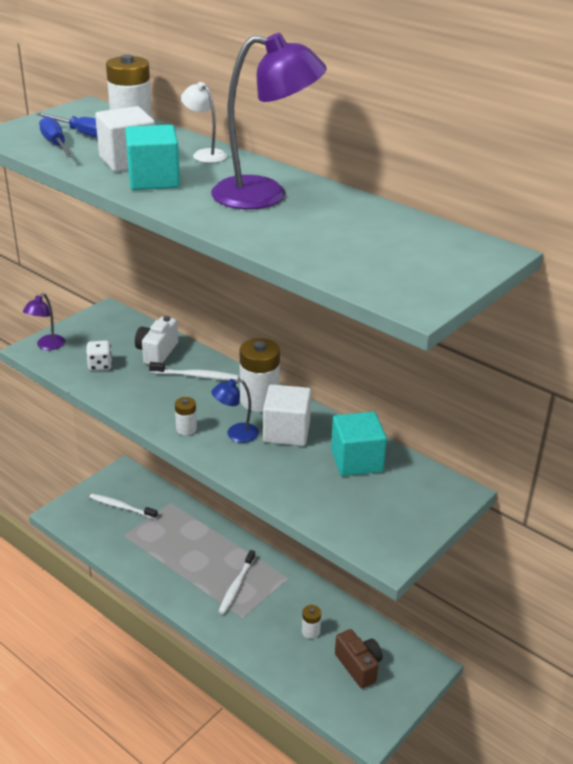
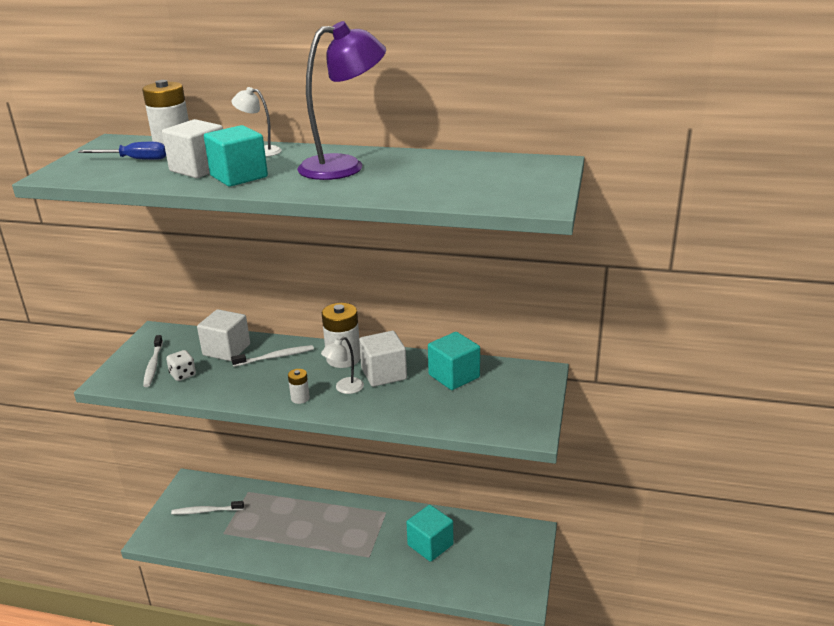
camera: 25 degrees left, 5 degrees down
(47, 346) = (119, 374): purple lamp -> none
(56, 144) = (117, 171): blue screwdriver -> none
(157, 352) = (226, 350): white camera -> white cube
(236, 434) = (344, 388): blue lamp -> white lamp
(236, 586) = (348, 535): white toothbrush -> white toothbrush (153, 365)
(310, 631) = (430, 545): white battery -> turquoise cube
(359, 666) = (483, 554): brown camera -> none

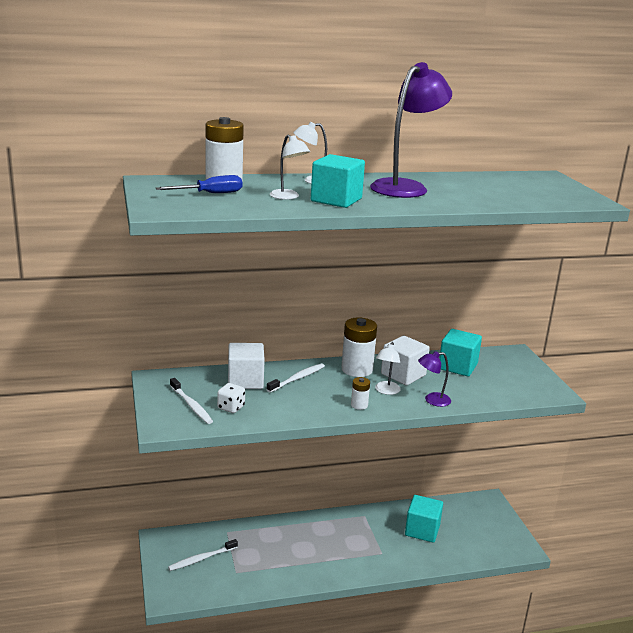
camera: 30 degrees left, 5 degrees down
(199, 169) = (288, 197): white cube -> white lamp
(379, 409) = (432, 400): none -> purple lamp

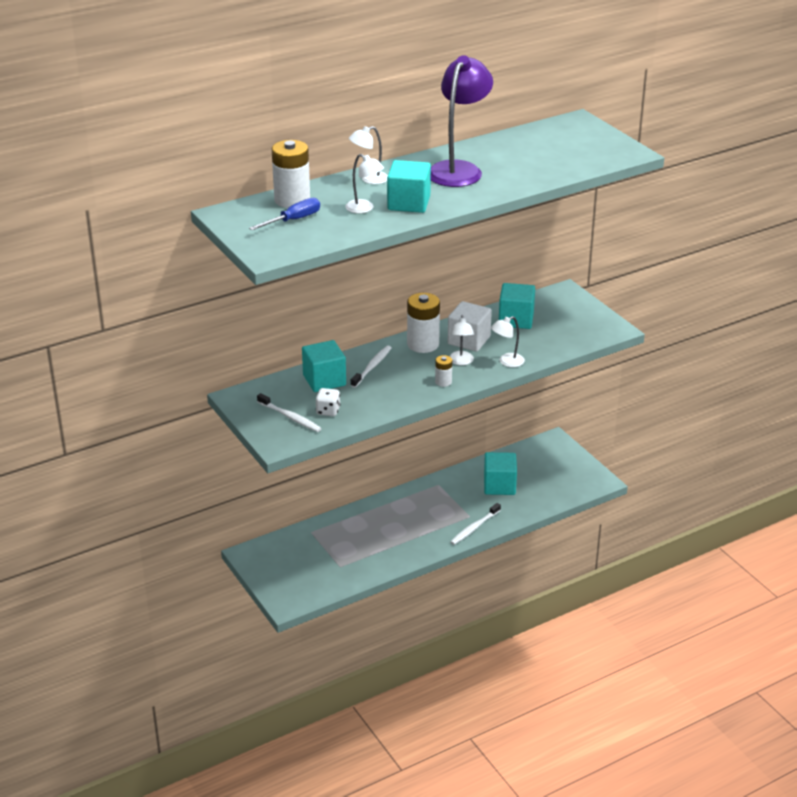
camera: 15 degrees left, 10 degrees up
(201, 559) = (300, 562): white toothbrush -> white toothbrush (474, 528)
(245, 381) = (324, 380): white cube -> turquoise cube
(432, 400) = (507, 362): purple lamp -> white lamp

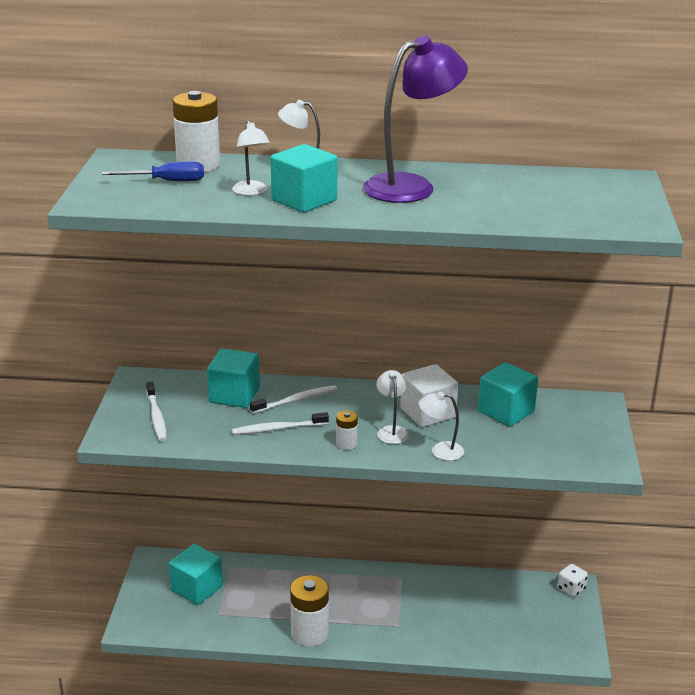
camera: 35 degrees right, 5 degrees down
(328, 411) = (198, 425): white dice -> white dice (571, 589)
(423, 344) = (375, 399): white battery -> white battery (309, 633)
(461, 362) = (391, 431): white lamp -> white lamp turned 135 degrees clockwise
(474, 528) = (390, 641): white toothbrush -> white toothbrush (278, 429)
(499, 485) = (463, 608): turquoise cube -> turquoise cube (197, 588)

